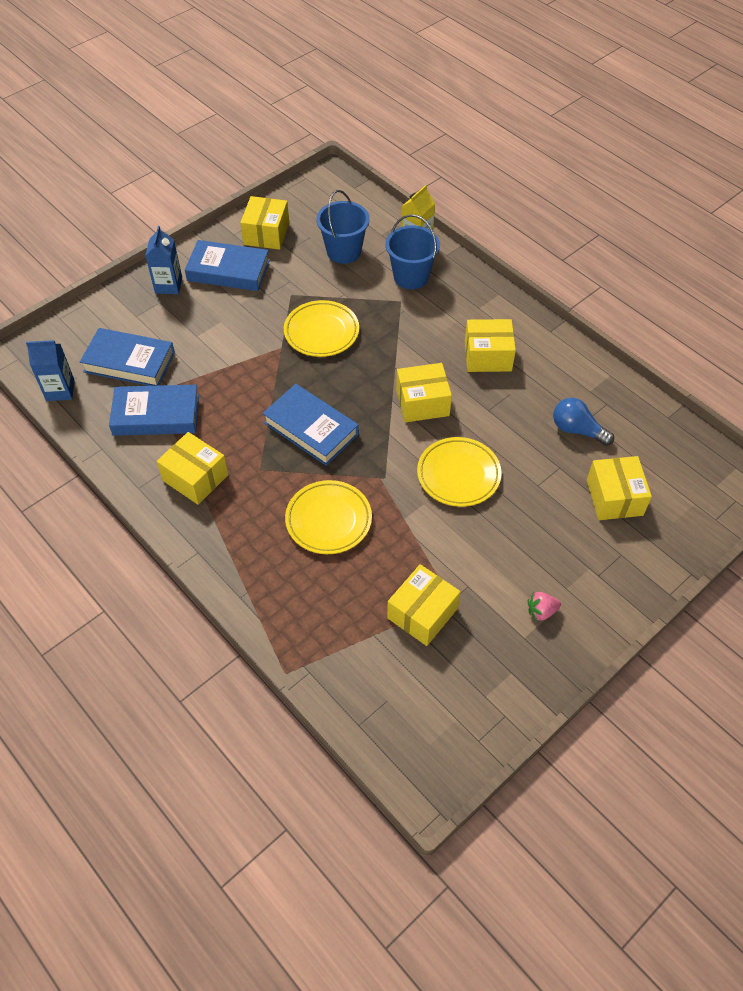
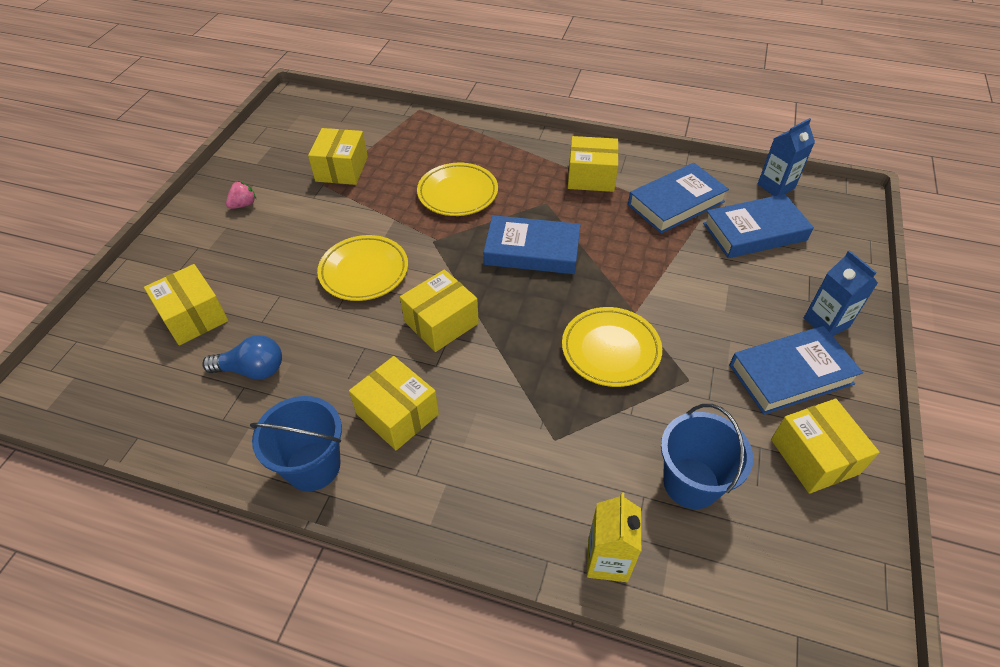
camera: 150 degrees right, 5 degrees down
(411, 276) = (569, 488): blue bucket -> blue bucket (313, 466)
(488, 356) = (397, 414): yellow box -> yellow box turned 75 degrees clockwise

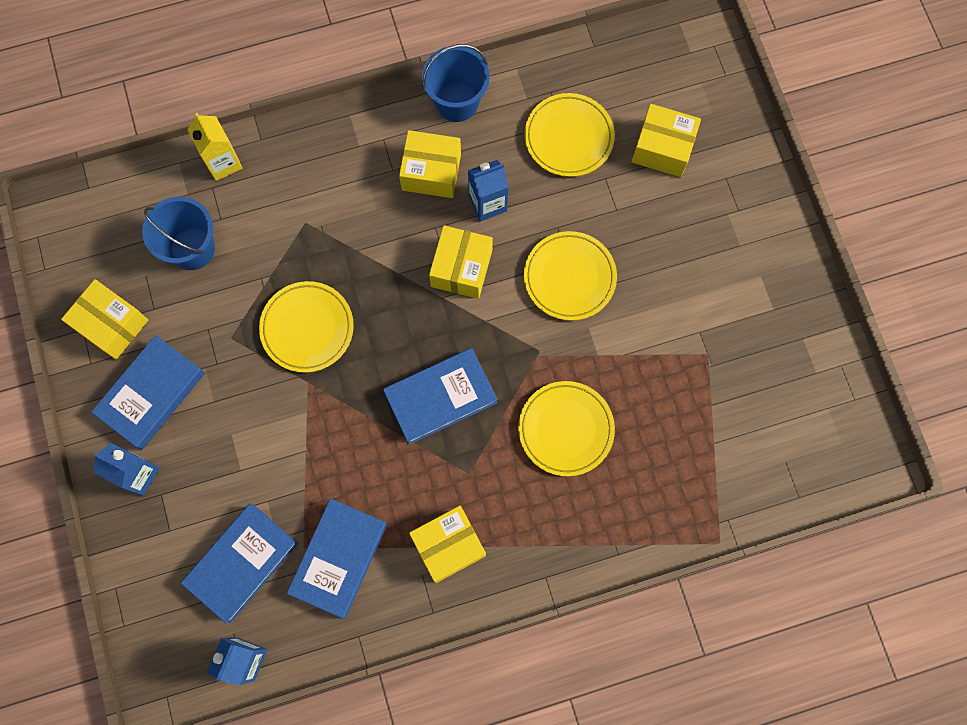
camera: 145 degrees right, 25 degrees up
(243, 204) = (754, 280): pink strawberry -> none
(252, 370) = (568, 137): blue light bulb -> yellow plate
(341, 169) = (710, 387): yellow box -> none
(373, 358) = (488, 203): none -> blue carton

